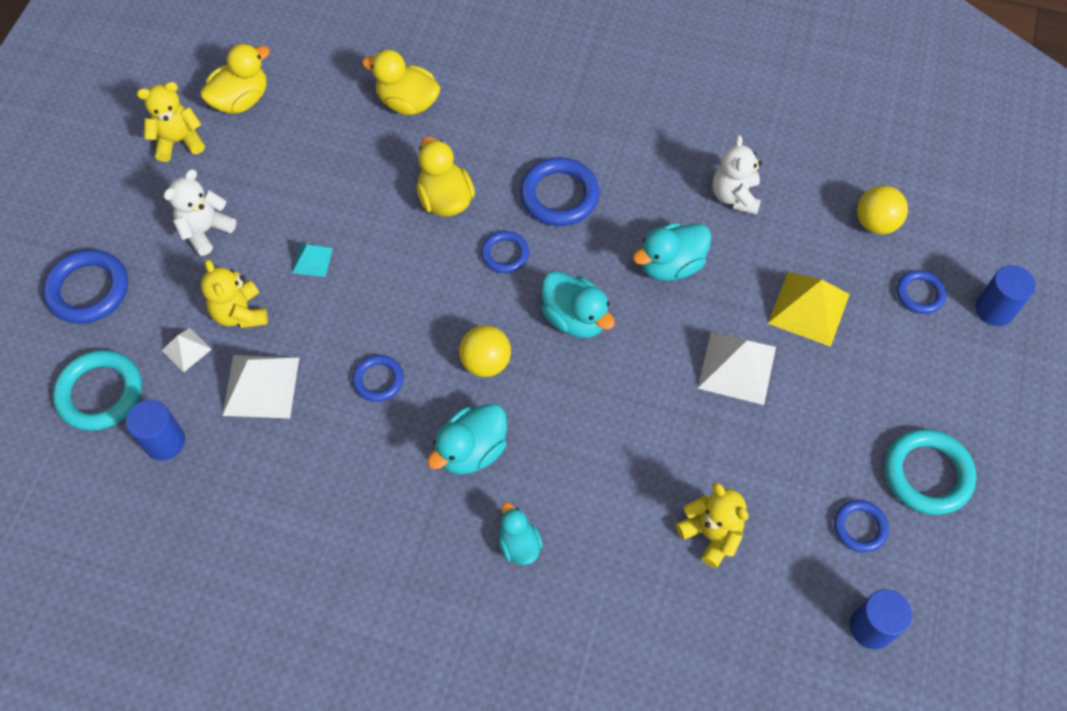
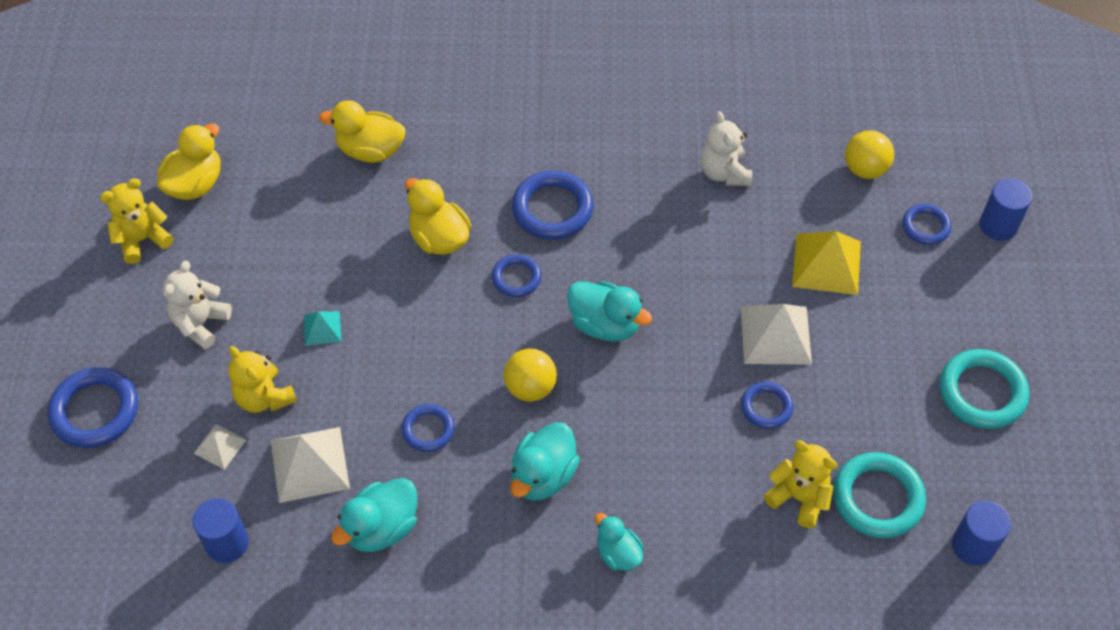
camera: 15 degrees left, 5 degrees down
(100, 393) = (142, 511): turquoise ring -> turquoise ring (877, 498)
(670, 265) = (682, 252): turquoise duck -> turquoise duck (381, 528)
(859, 527) = (935, 456): blue ring -> blue ring (766, 407)

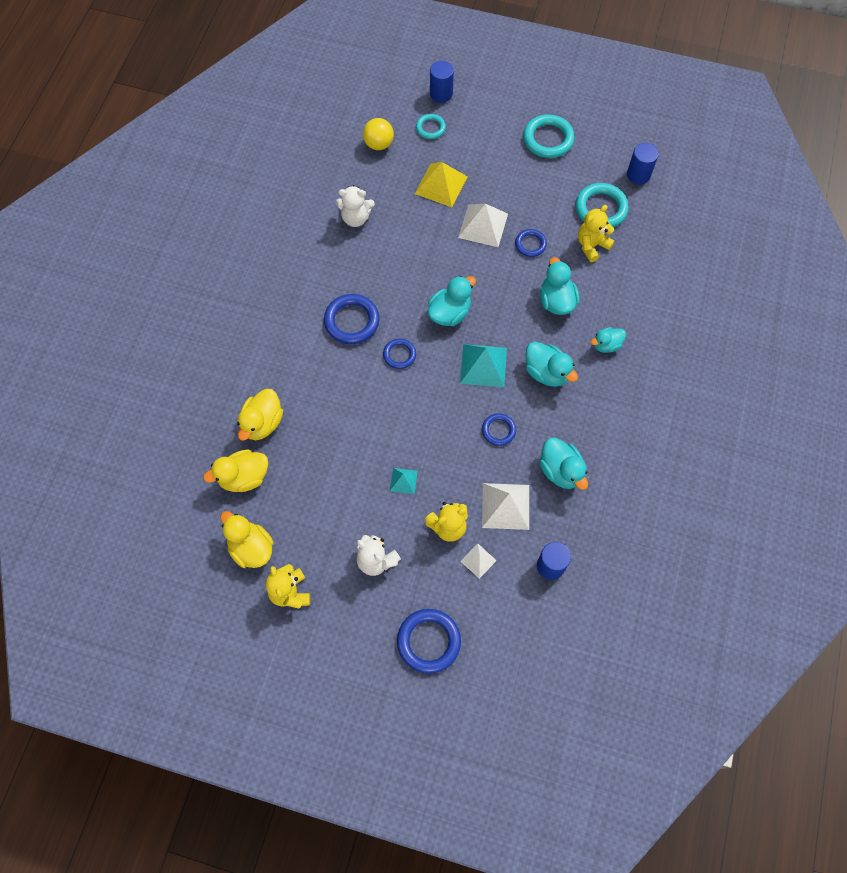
camera: 75 degrees left, 10 degrees up
(439, 238) = (353, 394): yellow duck -> yellow duck (244, 477)
(530, 387) = (483, 365): yellow ball -> turquoise pyramid
(675, 465) = (556, 301): none -> turquoise duck
(925, 226) = (430, 128): blue ring -> turquoise ring

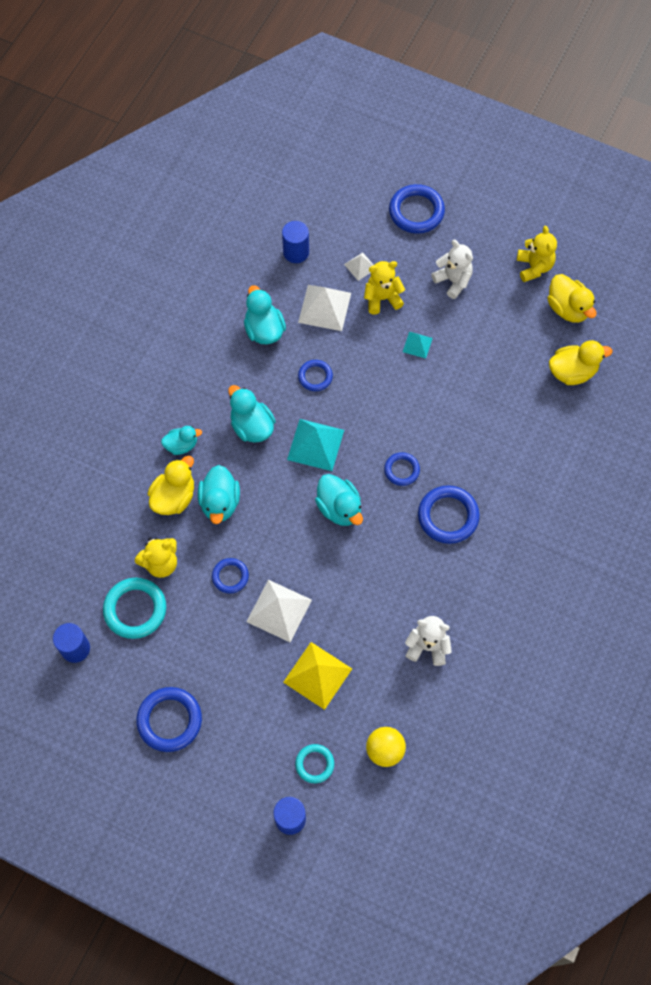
camera: 170 degrees left, 0 degrees up
(262, 423) = (551, 421): yellow duck -> yellow duck (174, 497)
(449, 313) = (339, 508): turquoise duck -> turquoise duck turned 90 degrees counterclockwise
(548, 139) = (169, 720): turquoise ring -> blue ring

